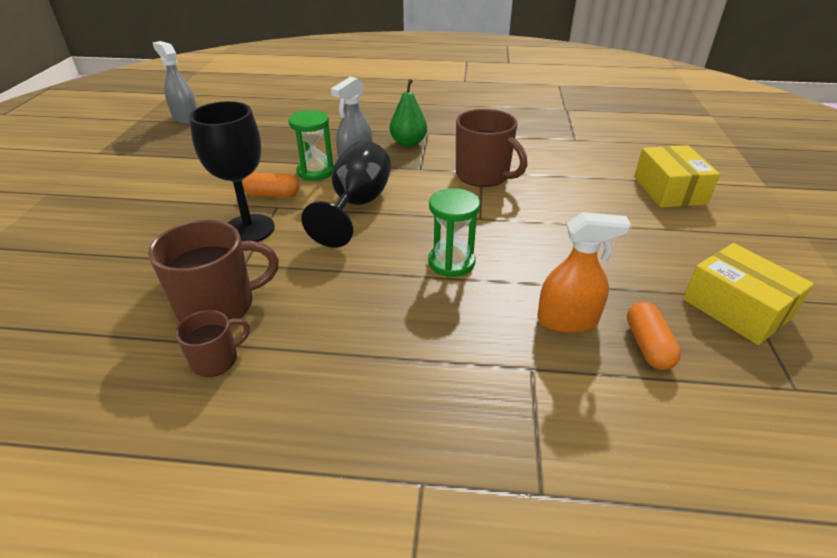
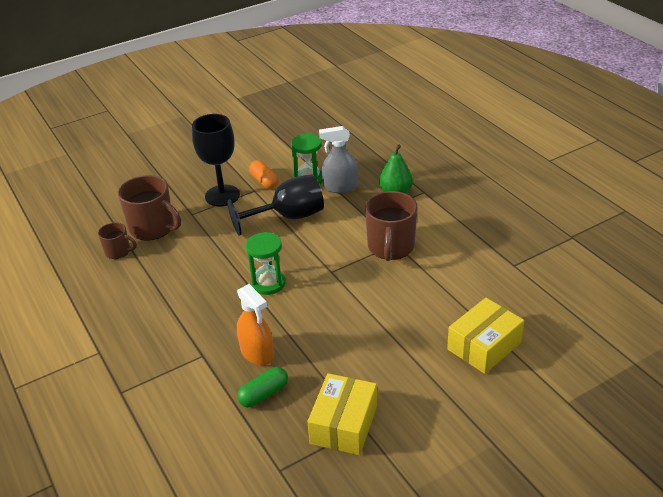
camera: 55 degrees right, 0 degrees up
(186, 118) = (311, 94): grey spray bottle -> none
(648, 345) = (264, 394): orange capsule -> green capsule

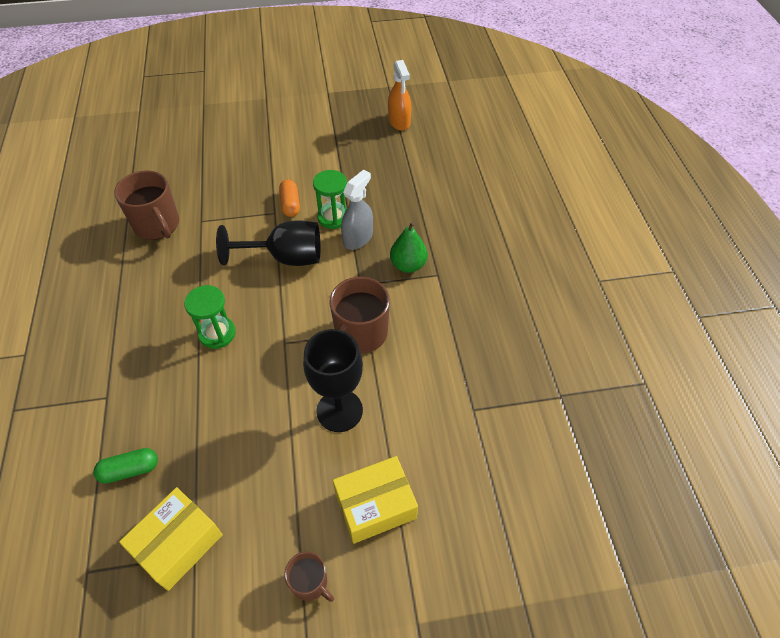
camera: 20 degrees right, 15 degrees up
(118, 251) = (111, 242): brown mug -> brown mug (310, 583)
(222, 196) = (241, 208): black goblet -> black goblet (339, 411)
(257, 353) = (155, 416): orange spray bottle -> orange spray bottle (399, 121)
(340, 187) = (358, 238): grey spray bottle -> grey spray bottle turned 105 degrees clockwise

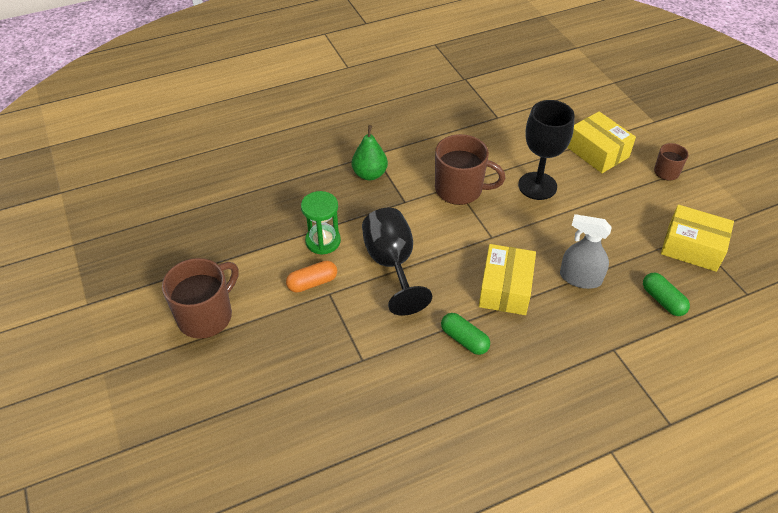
camera: 105 degrees left, 5 degrees down
(157, 225) = (383, 403): brown mug -> brown mug (206, 316)
(182, 288) = (464, 340): none -> green capsule
(217, 333) = (505, 289): green hourglass -> yellow box
(358, 238) = (346, 216): grey spray bottle -> grey spray bottle (580, 278)
(399, 121) = (147, 220): orange spray bottle -> none

